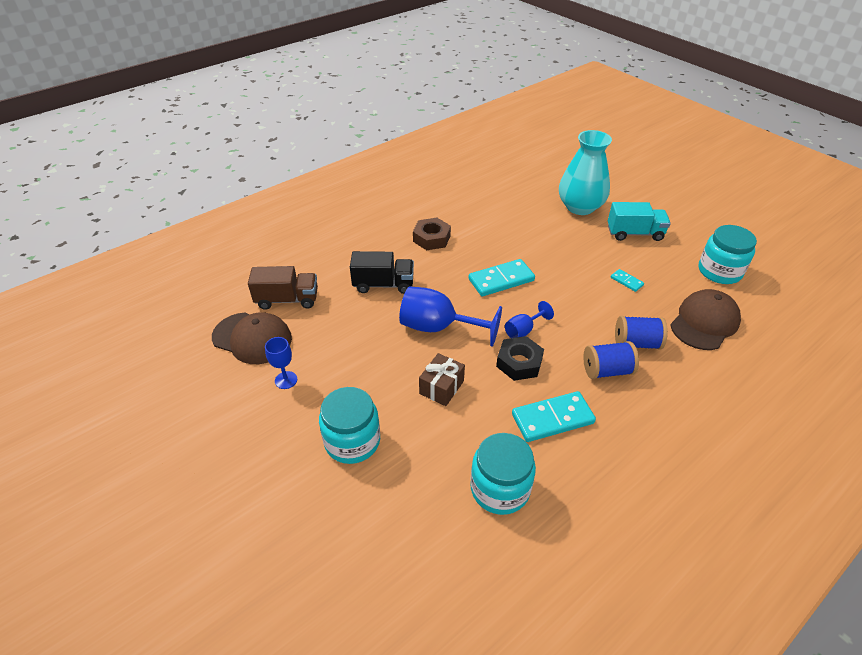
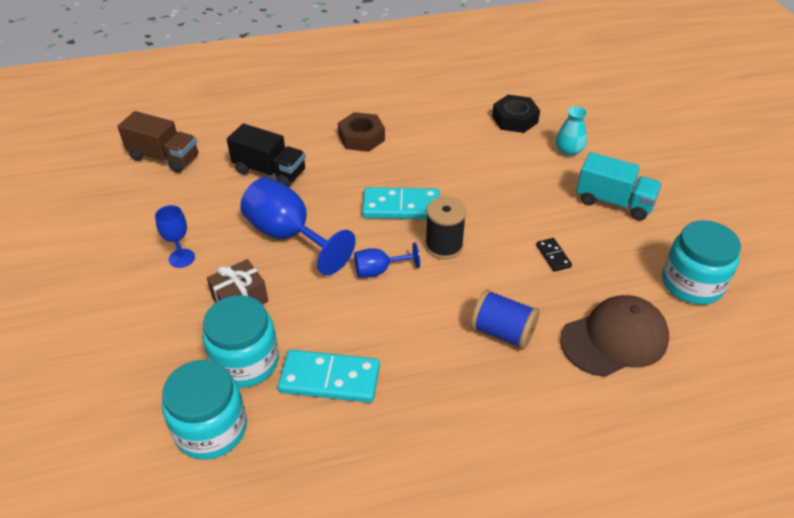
camera: 25 degrees right, 0 degrees up
(252, 338) = (102, 185): brown cap -> none
(286, 380) = (99, 237): blue goblet -> blue goblet (181, 258)
(352, 441) = (110, 320): turquoise jar -> turquoise jar (245, 362)
(519, 363) = (344, 304): black nut -> black nut (514, 119)
(552, 298) = (444, 246): none -> black spool
(580, 207) = (569, 151): turquoise vase -> turquoise vase, size x0.47
(607, 370) = (439, 350): blue spool -> none
(626, 281) = (553, 256): turquoise domino -> black domino

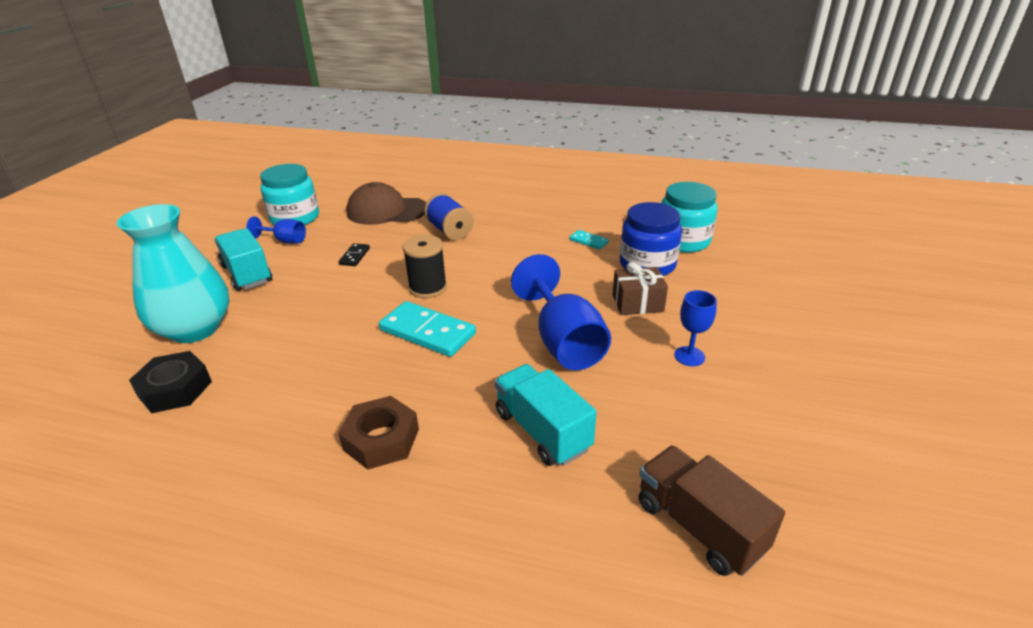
camera: 150 degrees left, 10 degrees down
(245, 362) = (647, 264): turquoise jar -> blue jar
(270, 172) = (542, 431): black truck -> turquoise truck
(330, 379) = (588, 241): turquoise domino -> turquoise domino, size x0.49
(379, 270) = (500, 288): blue goblet -> blue goblet (285, 241)
(569, 151) = (195, 329): turquoise vase -> turquoise vase, size x2.15

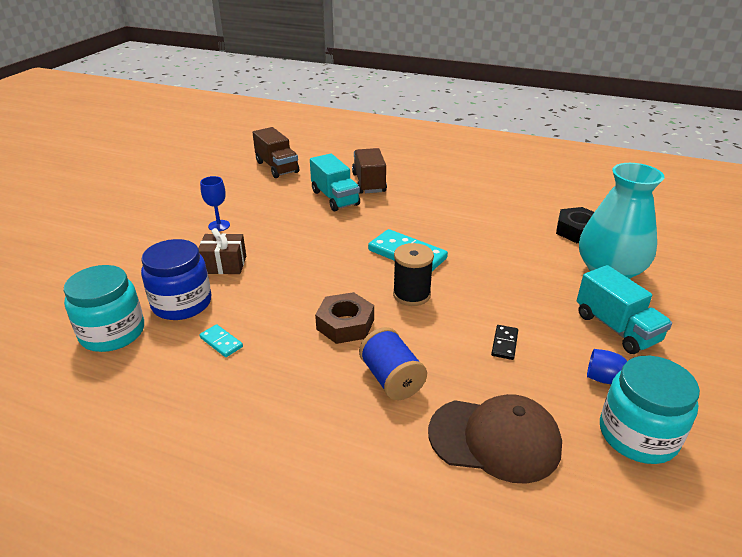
camera: 175 degrees left, 0 degrees up
(381, 439) = (427, 200): brown nut -> brown nut (345, 324)
(487, 483) = (369, 183): none -> brown truck
(563, 342) = (302, 240): blue goblet -> none

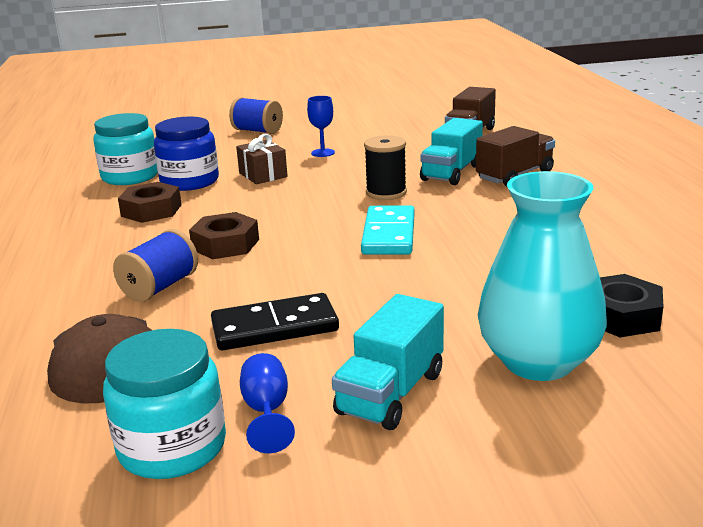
camera: 60 degrees right, 10 degrees down
(112, 235) = (257, 131): none -> blue spool
(221, 342) = (151, 210): turquoise domino -> brown nut
(411, 294) = (312, 257): black spool -> black spool (386, 193)
(504, 343) = (275, 327): black domino -> black domino, size x2.03

